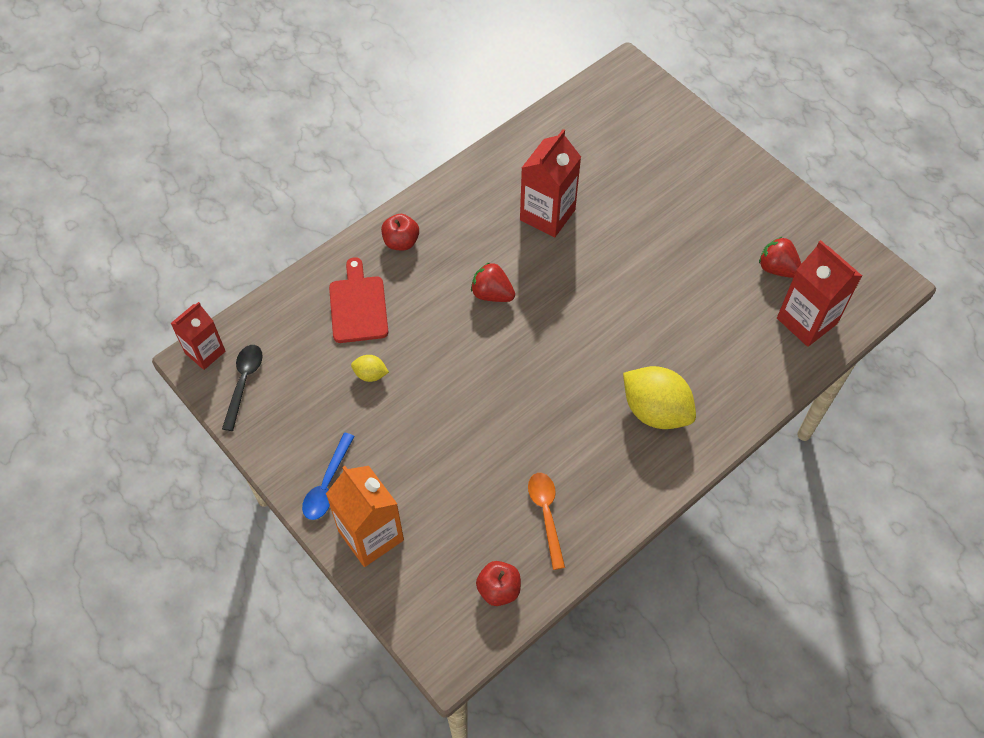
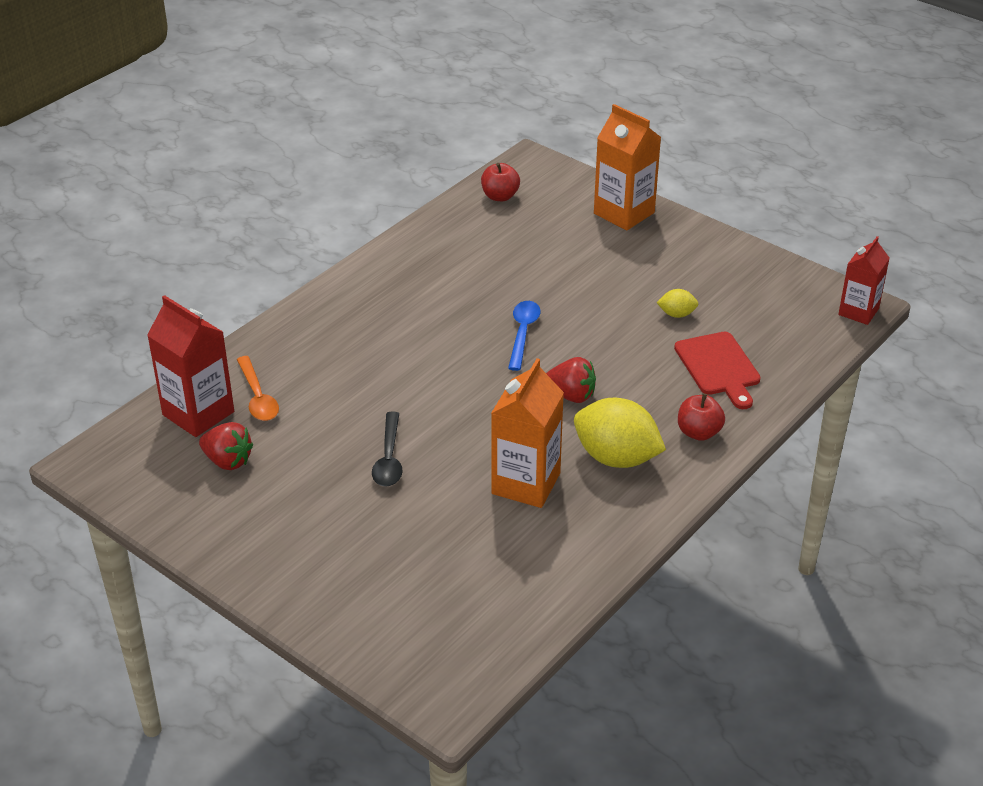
camera: 170 degrees right, 20 degrees down
(244, 382) = (802, 294): black spoon -> black spoon (389, 458)
(327, 484) = (679, 238): blue spoon -> blue spoon (523, 333)
(546, 514) = (468, 241): orange spoon -> orange spoon (258, 397)
(547, 215) = (526, 483): red carton -> orange carton
(655, 411) = (371, 320): yellow lemon -> yellow lemon (616, 458)

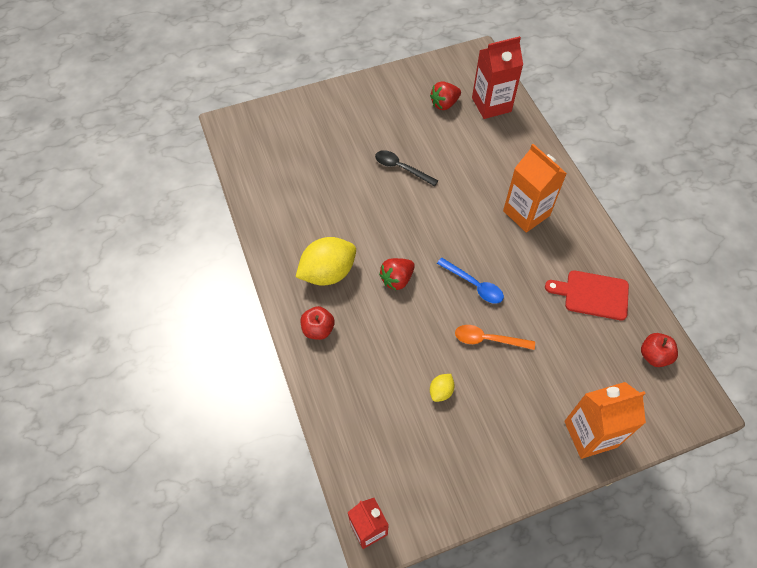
camera: 120 degrees right, 20 degrees up
(258, 397) = (490, 132): orange spoon -> orange spoon (488, 339)
(526, 483) = (339, 219): orange carton -> orange carton (526, 213)
(718, 367) = (369, 382): red cutting board -> red cutting board (592, 294)

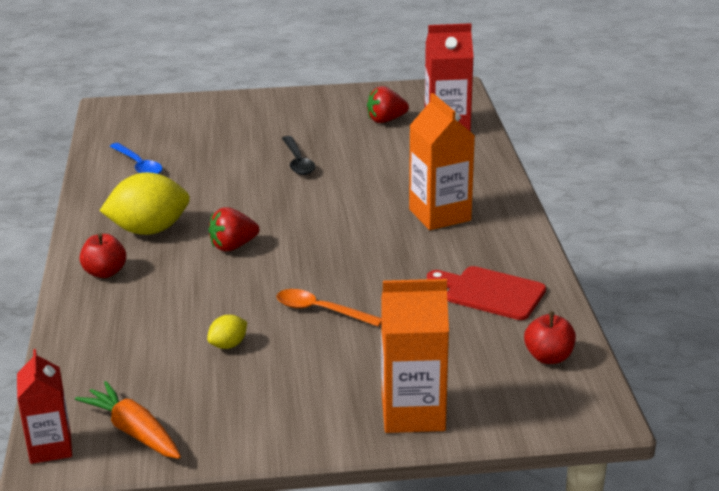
camera: 15 degrees right, 30 degrees down
(401, 168) = (298, 162): black spoon -> black spoon turned 150 degrees counterclockwise
(417, 498) = (134, 431): none -> orange carrot
(474, 285) = (331, 264): blue spoon -> blue spoon (138, 165)

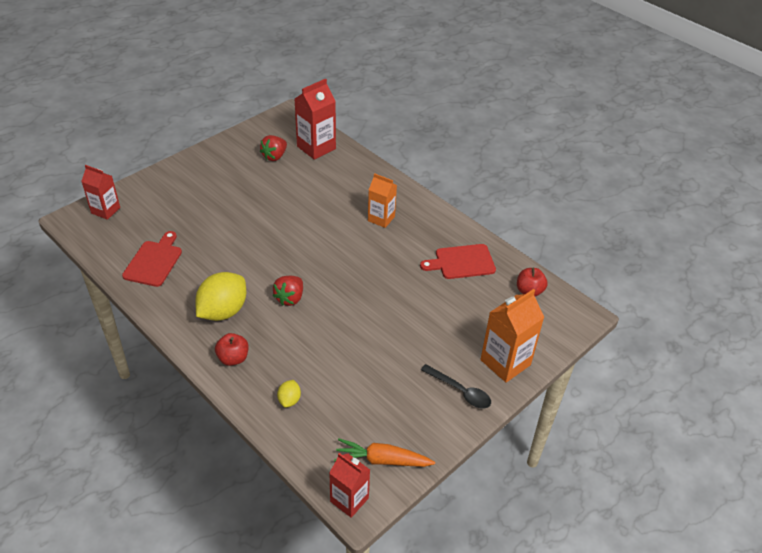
camera: 40 degrees left, 15 degrees up
(138, 165) = (154, 261): blue spoon -> red cutting board
(149, 110) = (105, 210): none -> red carton
(228, 345) = (367, 371): yellow lemon -> yellow lemon (289, 400)
(298, 162) = (256, 213): black spoon -> black spoon (460, 391)
(320, 310) = (390, 320): orange spoon -> none
(439, 215) = (381, 218): orange carton -> orange carton, size x0.66

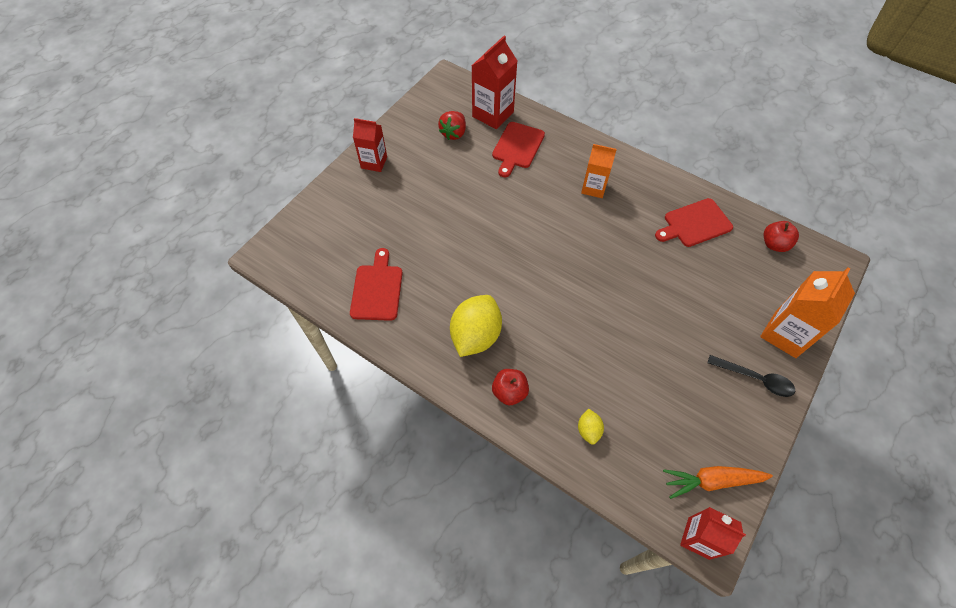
camera: 10 degrees left, 15 degrees up
(105, 210) = (298, 236): red carton -> red carton (374, 162)
(290, 298) = (539, 304): red strawberry -> none
(326, 176) = (517, 147): none -> red cutting board

